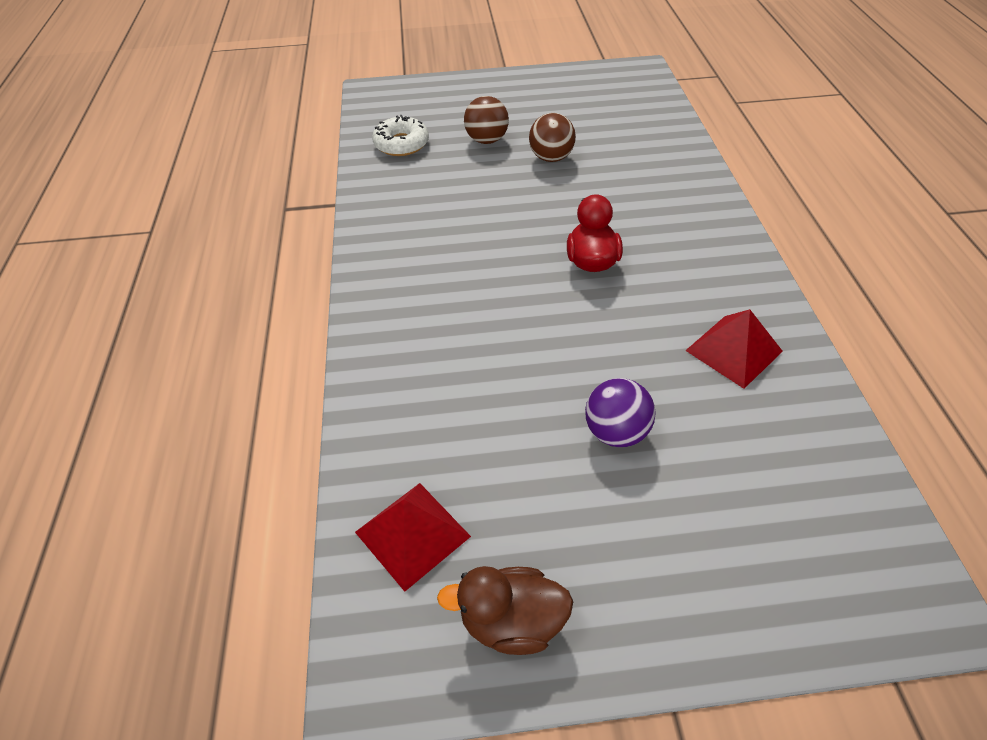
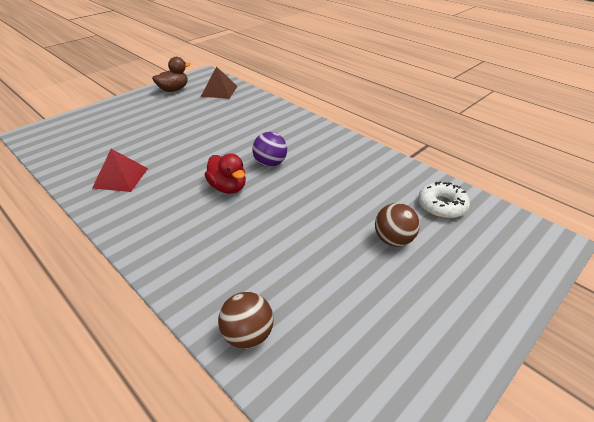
camera: 140 degrees right, 10 degrees down
(412, 534) = (219, 91): red pyramid -> brown pyramid
(551, 158) = (327, 249): brown ball -> brown ball (248, 335)
(615, 432) = (166, 132): purple ball -> purple ball (270, 164)

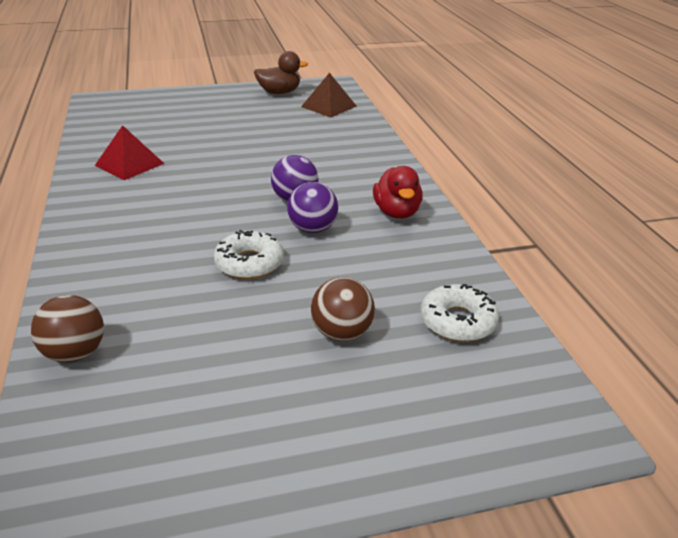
camera: 30 degrees right, 5 degrees down
(228, 187) = (220, 208): red duck -> red duck (396, 212)
(291, 218) = (249, 263): none -> white donut
(303, 180) = (312, 229): none -> purple ball

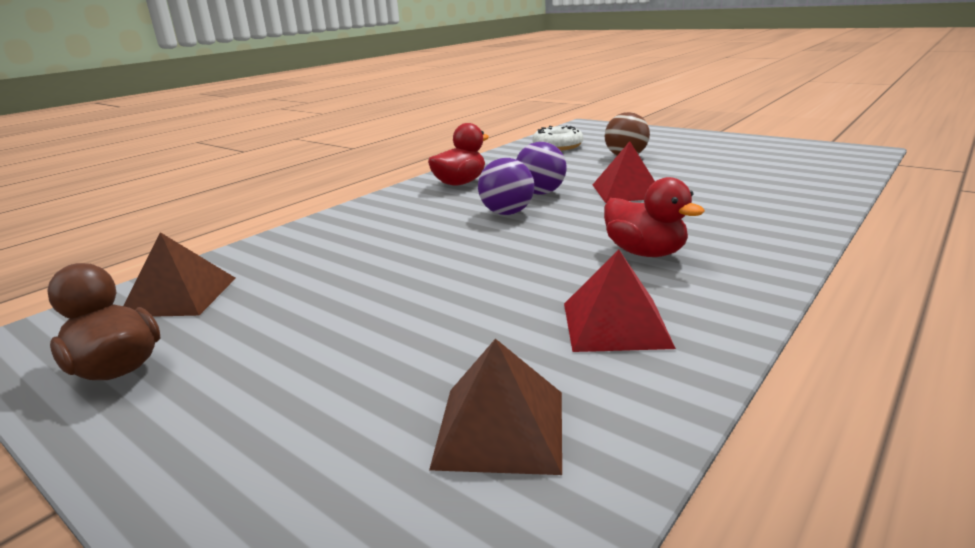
camera: 125 degrees left, 10 degrees down
(75, 353) = (816, 188): brown ball -> none
(130, 126) = (500, 428): none -> brown pyramid
(158, 205) = (645, 253): none -> red duck
(249, 263) = (627, 191): white donut -> red pyramid

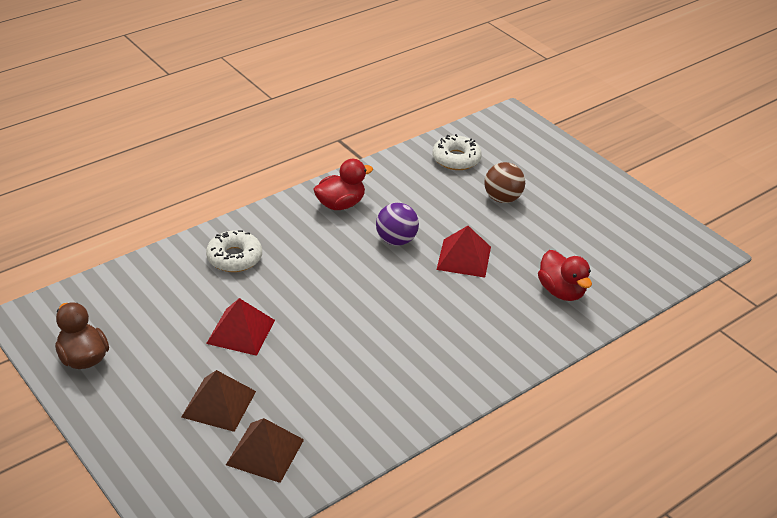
camera: 10 degrees right, 15 degrees up
(180, 296) = (115, 301): brown pyramid -> brown pyramid (219, 404)
(350, 234) = (234, 258): none -> white donut
(507, 213) = (356, 263): purple ball -> none
(615, 324) = (360, 400): red pyramid -> red pyramid (241, 331)
(645, 253) = (422, 341): red duck -> red duck (561, 291)

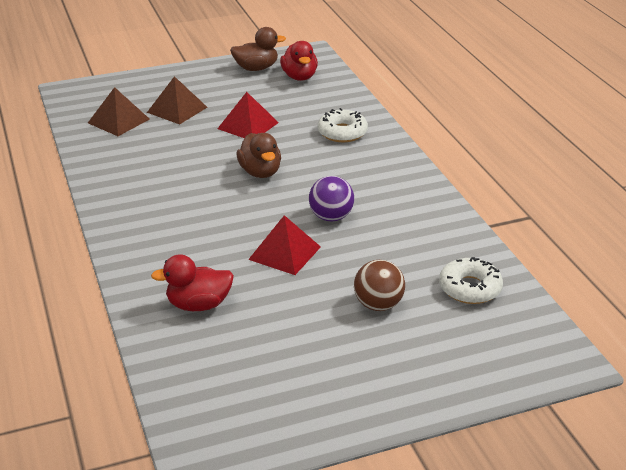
camera: 110 degrees right, 5 degrees down
(338, 300) = (260, 172): none -> brown duck
(340, 204) = (403, 195): red duck -> red duck (299, 77)

